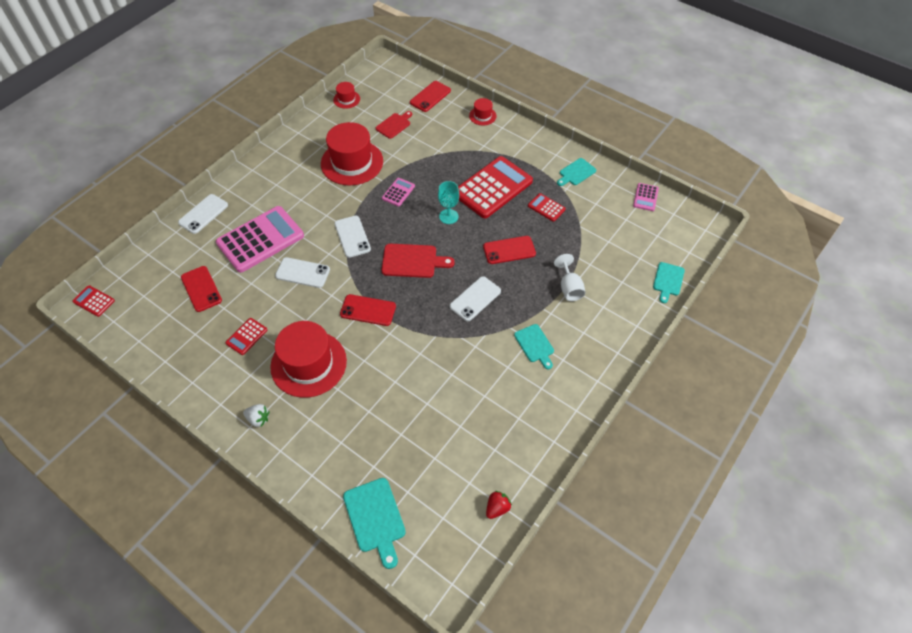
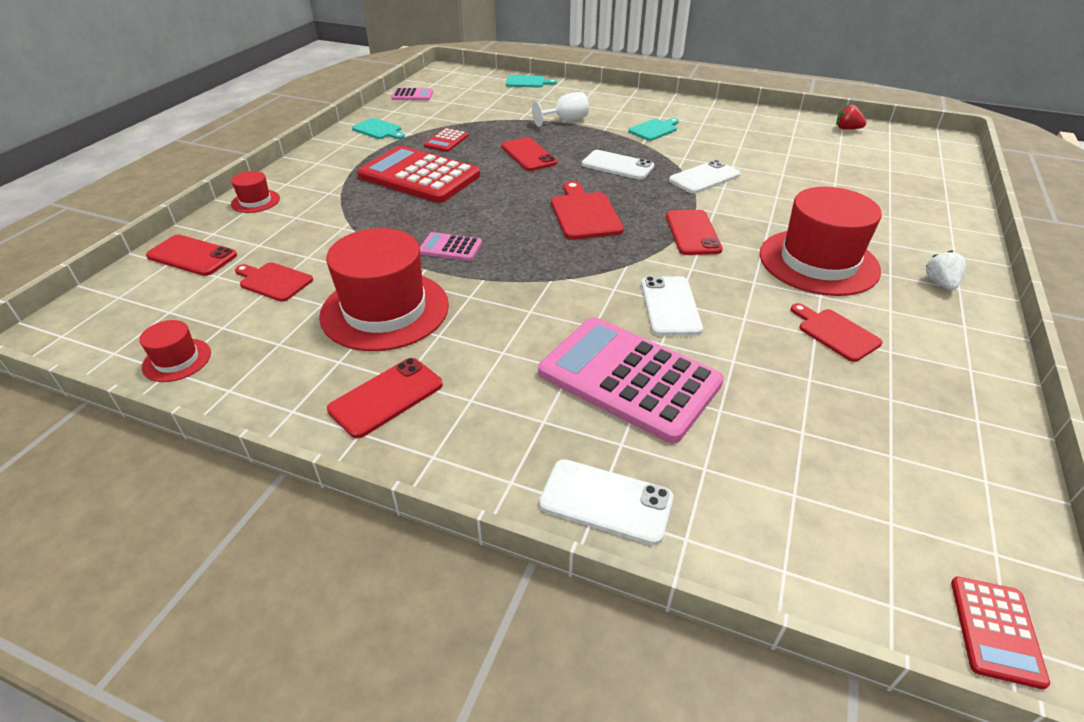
camera: 105 degrees left, 15 degrees down
(201, 289) = (797, 426): red phone -> red phone (386, 397)
(246, 336) = (835, 333): red calculator -> red cutting board
(352, 236) = (566, 273): white phone -> white phone (704, 178)
(375, 518) = (939, 181): turquoise cutting board -> none
(448, 216) = (487, 199): turquoise goblet -> none

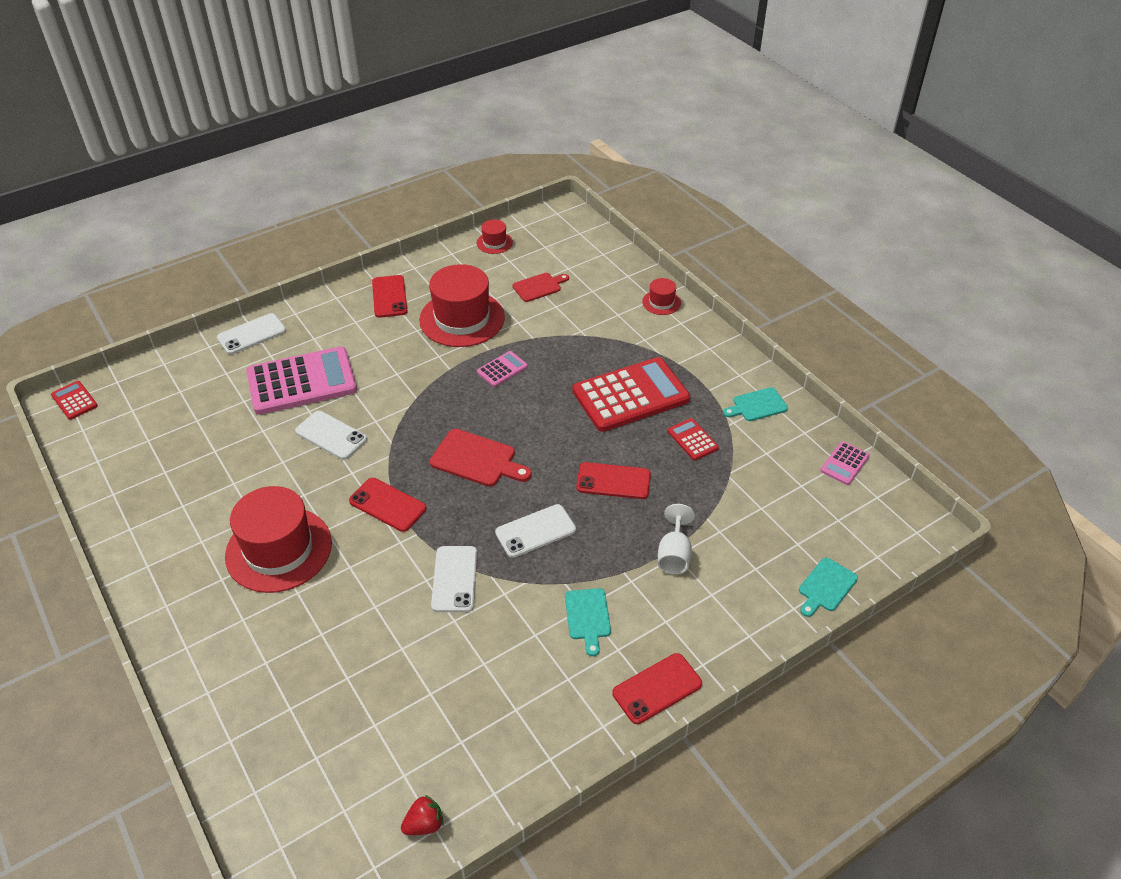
camera: 125 degrees right, 5 degrees up
(192, 256) = (603, 263): red phone -> red phone (657, 688)
(835, 333) = (222, 493): red cutting board -> none
(940, 283) = (181, 599): white strawberry -> none

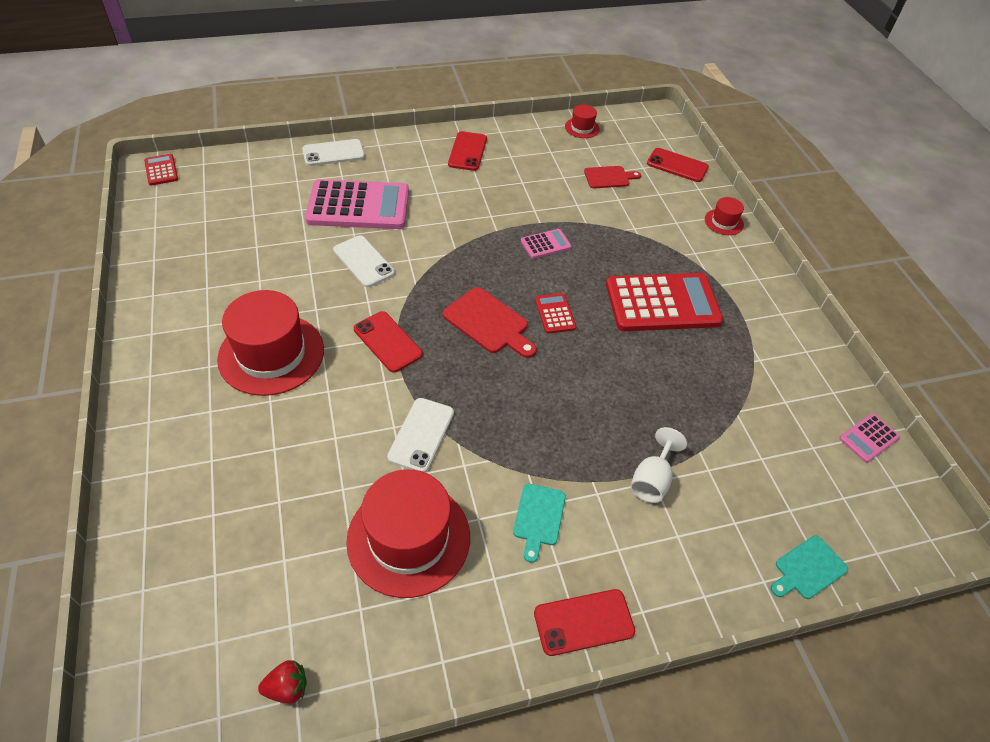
camera: 15 degrees right, 5 degrees up
(462, 319) = (526, 188): red hat -> red hat (408, 538)
(535, 531) = (518, 411): white phone -> none
(613, 481) = (615, 384): red phone -> red phone (677, 165)
(692, 440) = (711, 365): red calculator -> red calculator (555, 314)
(757, 405) = (790, 349): turquoise cutting board -> none

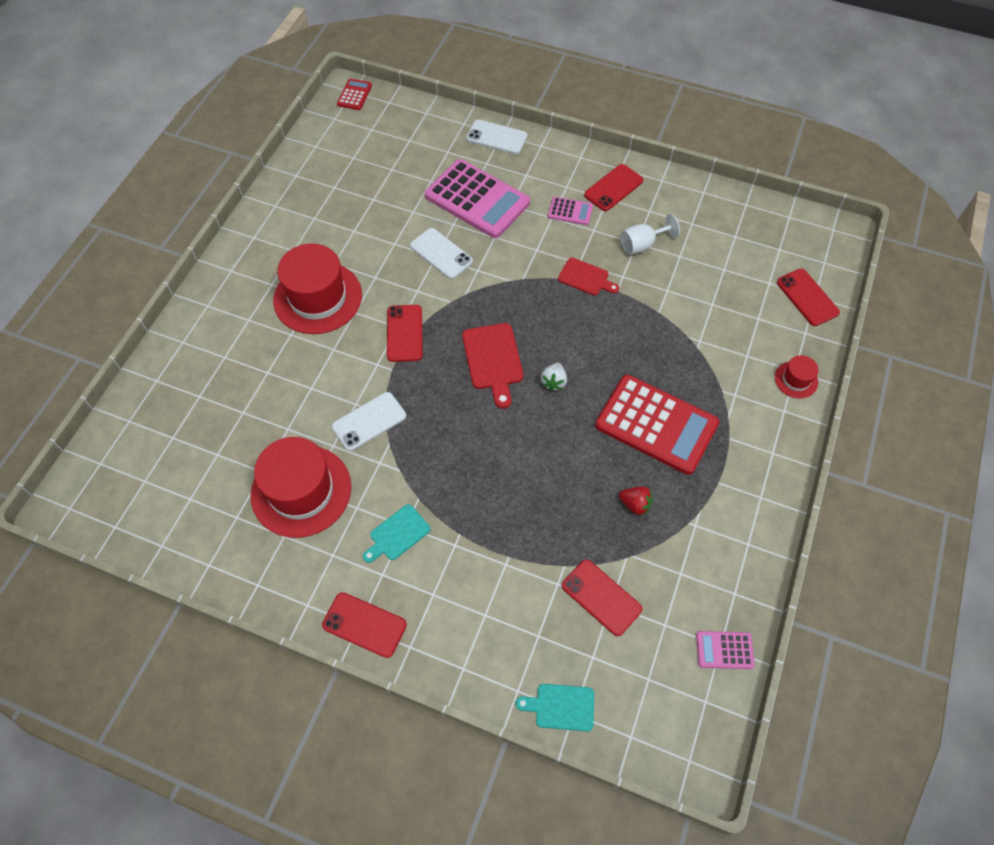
camera: 40 degrees right, 10 degrees up
(287, 688) = (161, 536): red strawberry -> red strawberry (635, 504)
(364, 261) = (441, 253): white phone -> white phone turned 45 degrees counterclockwise
(545, 244) = (603, 314): pink calculator -> pink calculator (570, 211)
(555, 314) = (553, 382): red calculator -> white strawberry
(582, 128) = (746, 211): red hat -> none
(609, 177) = (724, 277): red cutting board -> red cutting board (586, 278)
(652, 479) = (505, 562): white goblet -> white goblet (642, 245)
(750, 458) = (601, 597): none -> red phone

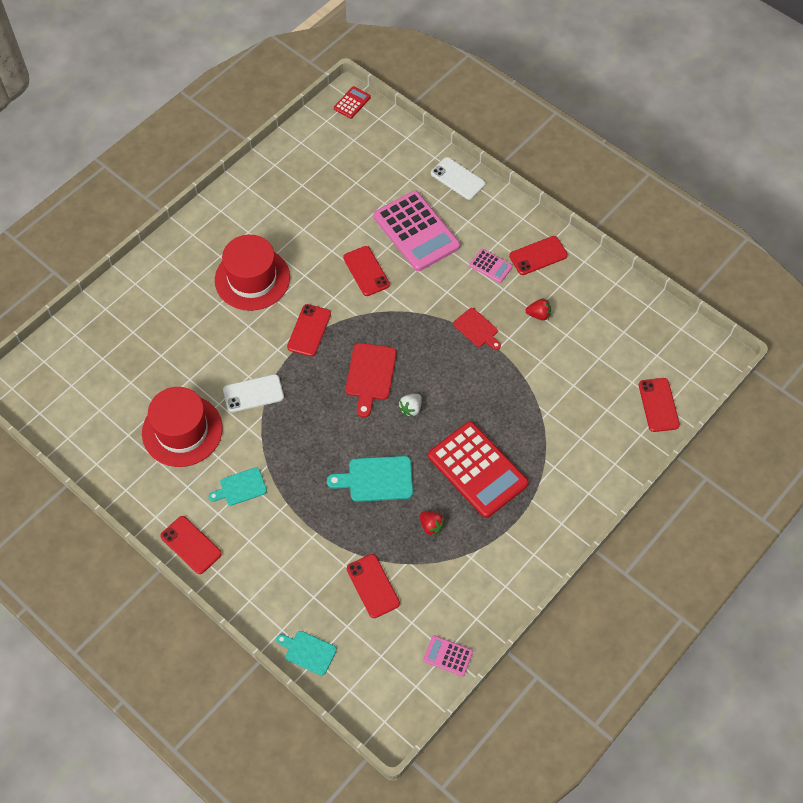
camera: 20 degrees right, 0 degrees up
(441, 253) = (366, 271): white phone -> red phone
(550, 472) = (376, 479): none -> turquoise cutting board
(642, 245) = (538, 315): white goblet -> red strawberry
(796, 380) = (611, 471): red hat -> none

